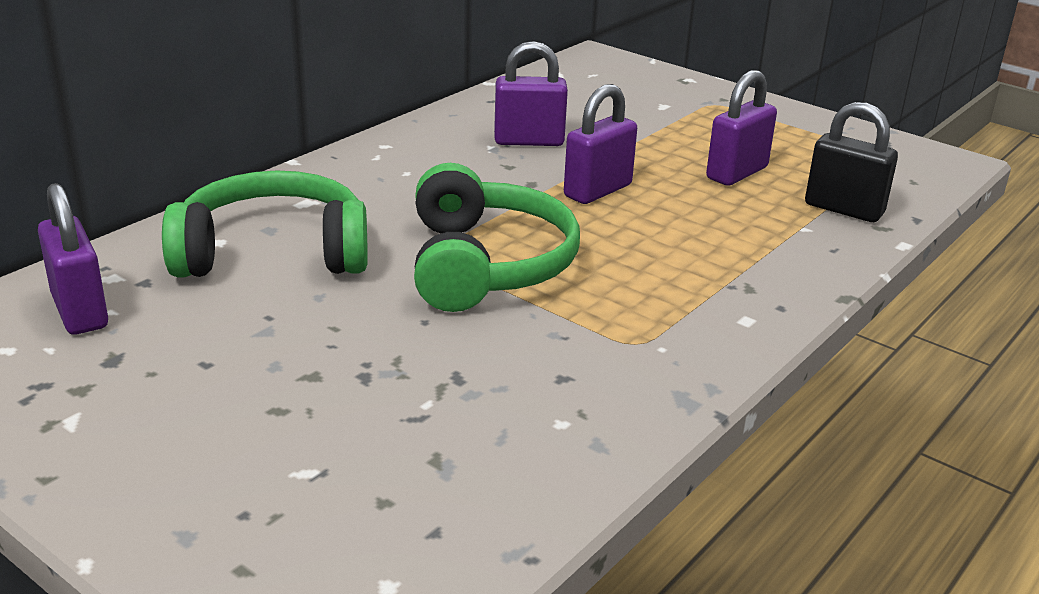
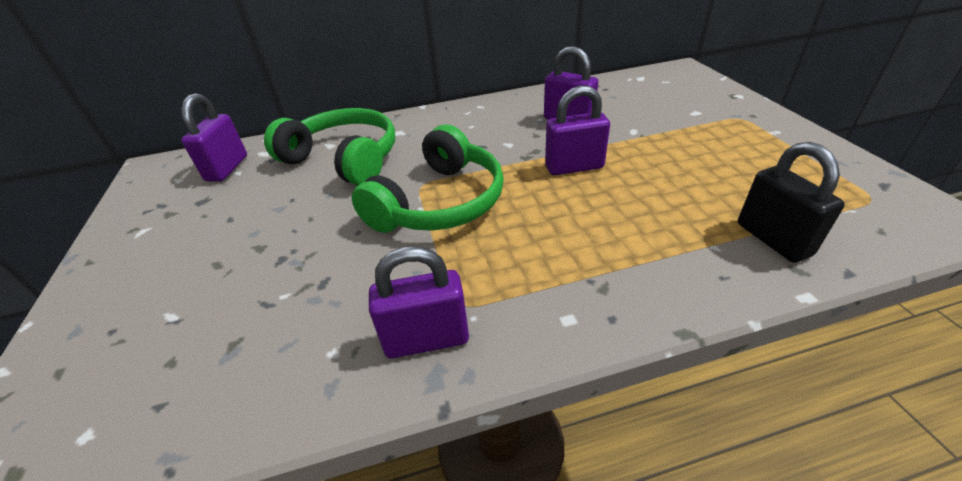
camera: 40 degrees right, 10 degrees up
(736, 173) = (700, 179): purple padlock -> purple padlock (426, 339)

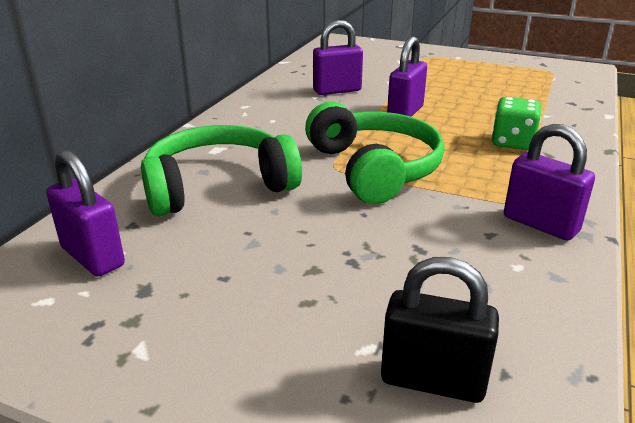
camera: 55 degrees left, 10 degrees down
(426, 339) = (540, 224): purple padlock -> purple padlock turned 75 degrees counterclockwise
(598, 251) = (512, 142): none -> green dice
(773, 239) = (556, 101): black padlock -> black padlock (432, 380)

